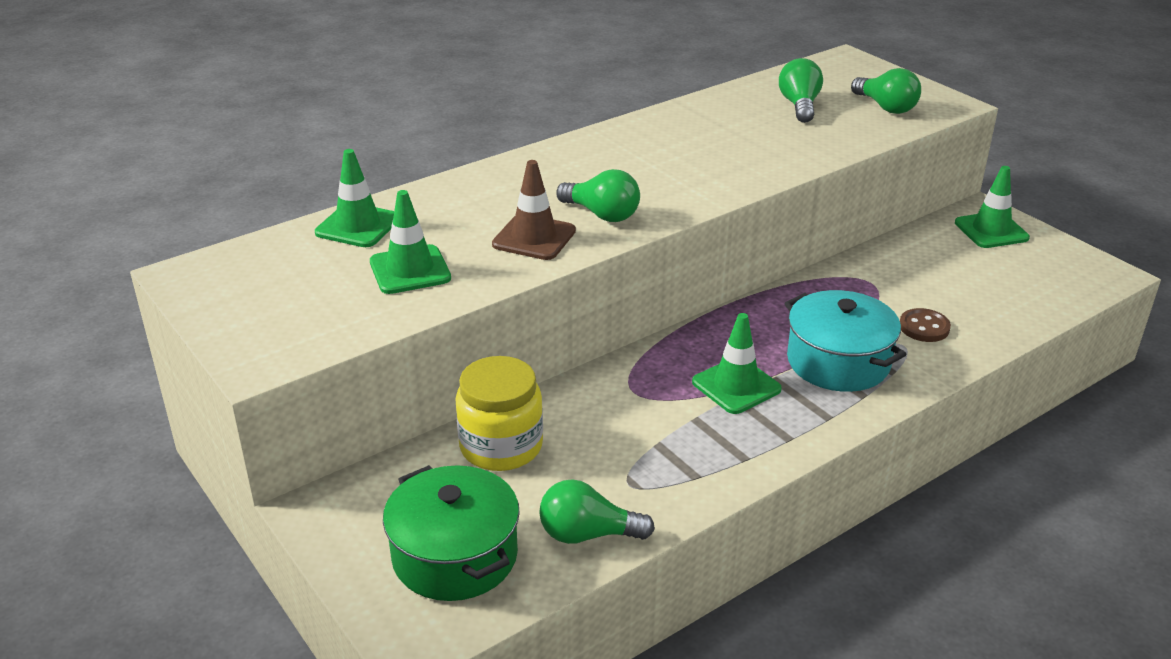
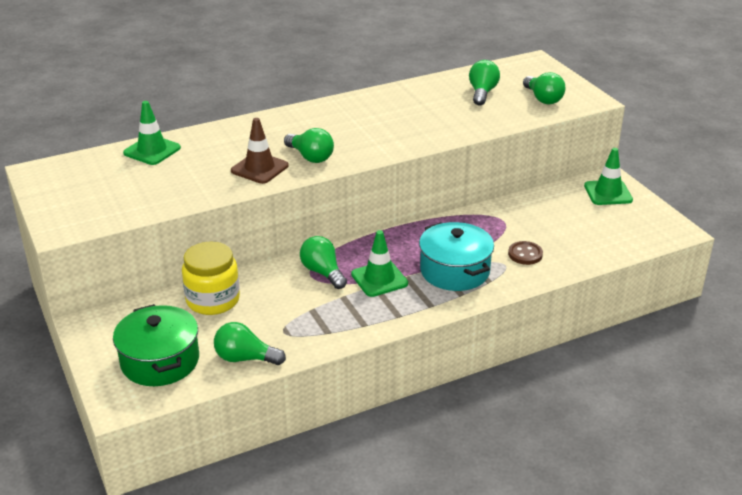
camera: 10 degrees right, 0 degrees up
(410, 270) = (173, 182): green traffic cone -> none
(649, 385) = (323, 272): none -> green light bulb

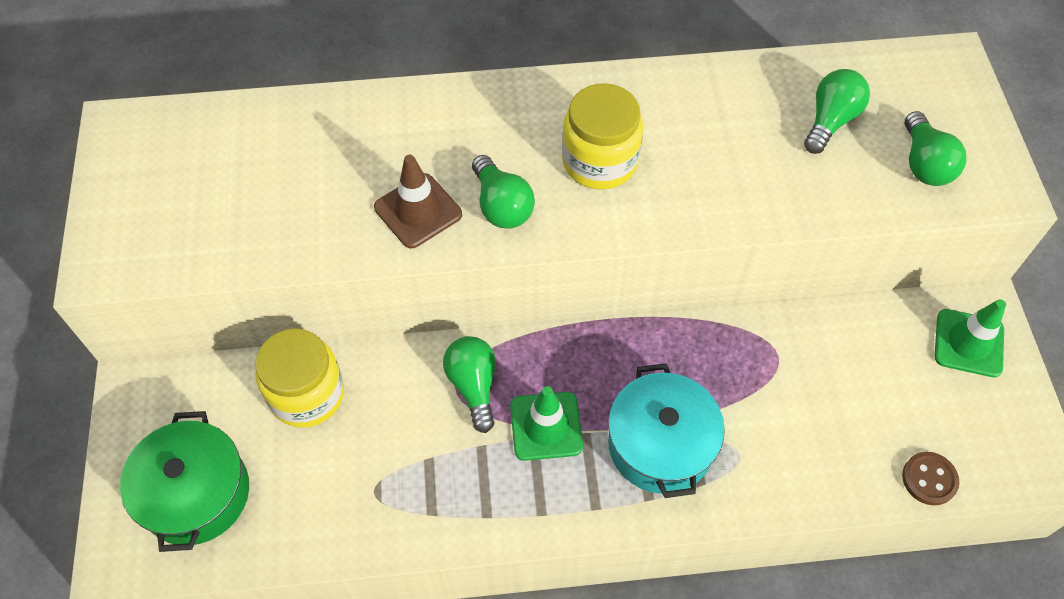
camera: 20 degrees right, 25 degrees up
(152, 150) = (286, 124): green traffic cone -> none
(245, 358) = (304, 528): green light bulb -> none
(359, 130) = (599, 161): none -> yellow jar
(525, 254) = (780, 442): brown button -> brown button (929, 479)

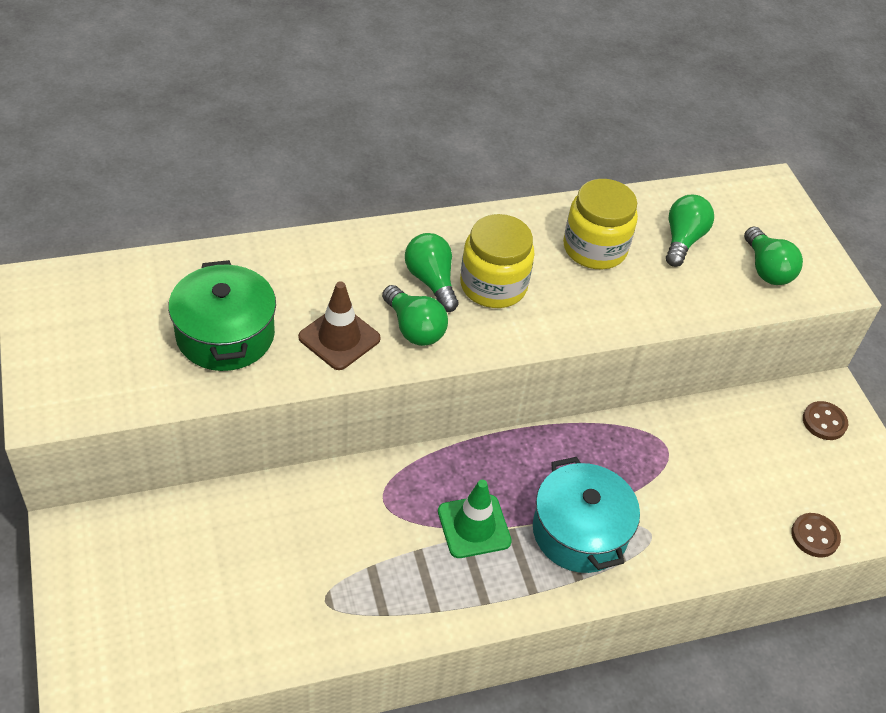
camera: 15 degrees left, 10 degrees down
(196, 494) = (151, 621): green pot -> green pot (225, 335)
(307, 394) = (243, 521): yellow jar -> yellow jar (594, 248)
(473, 386) = (400, 498): green light bulb -> green light bulb (431, 281)
(968, 343) = (824, 422): green traffic cone -> brown button

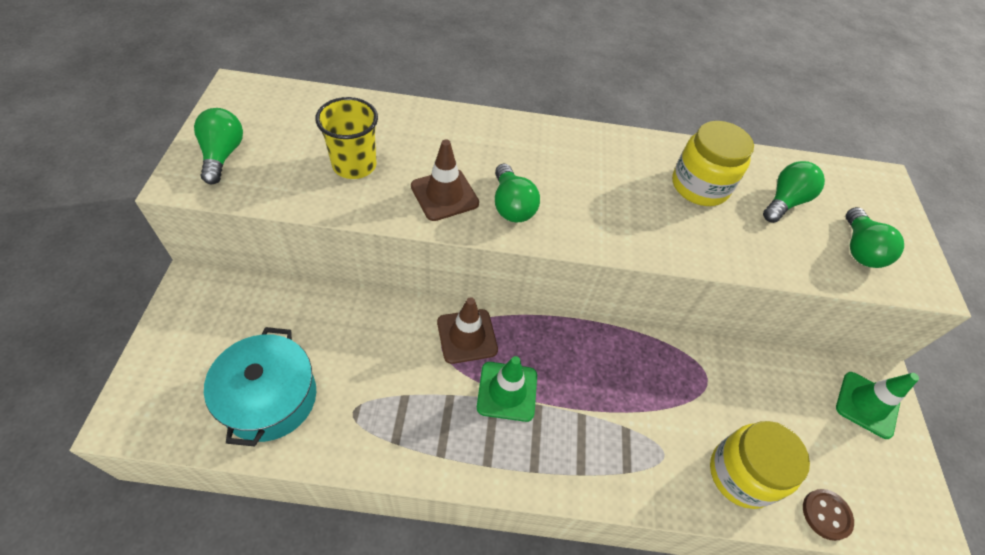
camera: 20 degrees right, 5 degrees up
(225, 335) = (354, 165): green pot -> yellow cup
(407, 485) = (467, 336): none -> brown traffic cone
(431, 281) = (544, 172): green light bulb -> green light bulb (223, 155)
(493, 285) = (596, 191): yellow jar -> yellow jar (741, 474)
(579, 532) = (598, 429): turquoise pot -> turquoise pot (270, 398)
(824, 422) = (867, 405): brown button -> green traffic cone

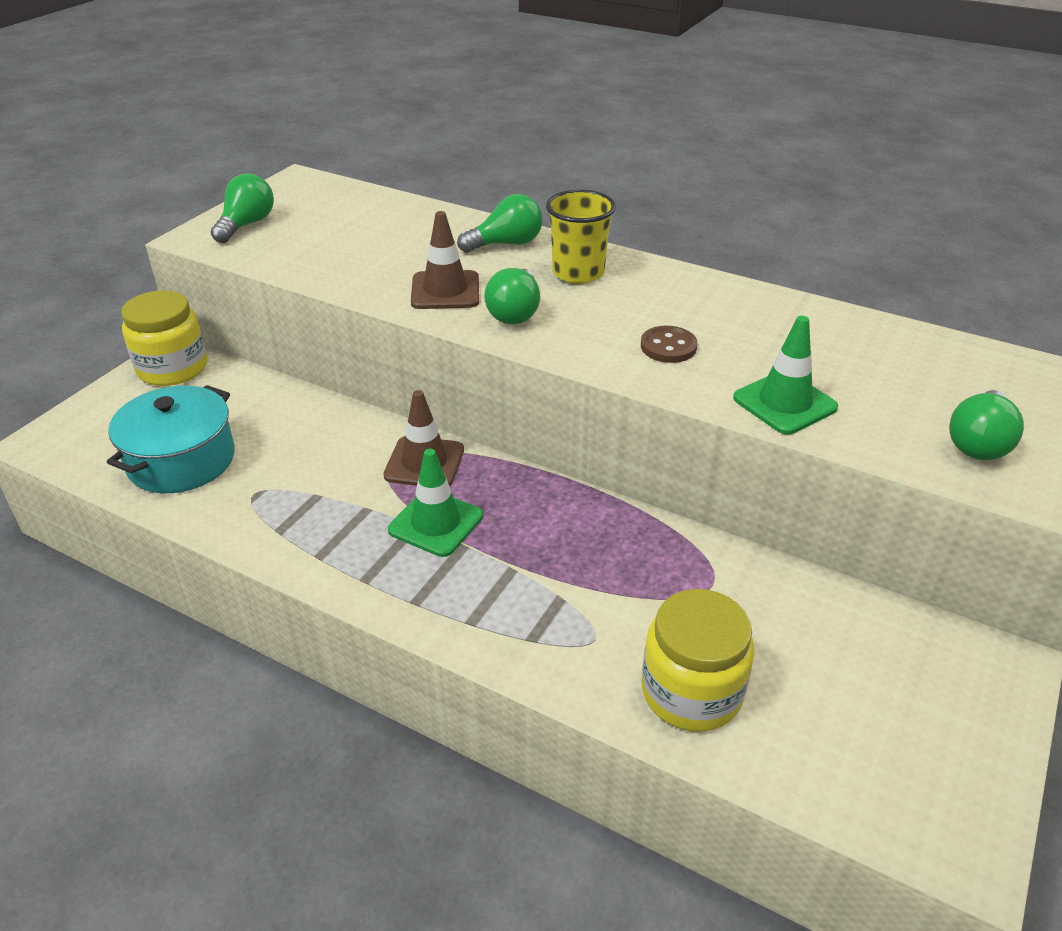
camera: 30 degrees right, 15 degrees down
(354, 165) = (368, 252): yellow cup -> yellow cup (578, 273)
(699, 186) = (778, 339): yellow jar -> yellow jar (172, 368)
(784, 202) = (896, 376): green light bulb -> green light bulb (506, 244)
(826, 515) = (793, 776): brown button -> brown button (668, 347)
(867, 405) = (956, 682): green traffic cone -> green traffic cone (784, 403)

